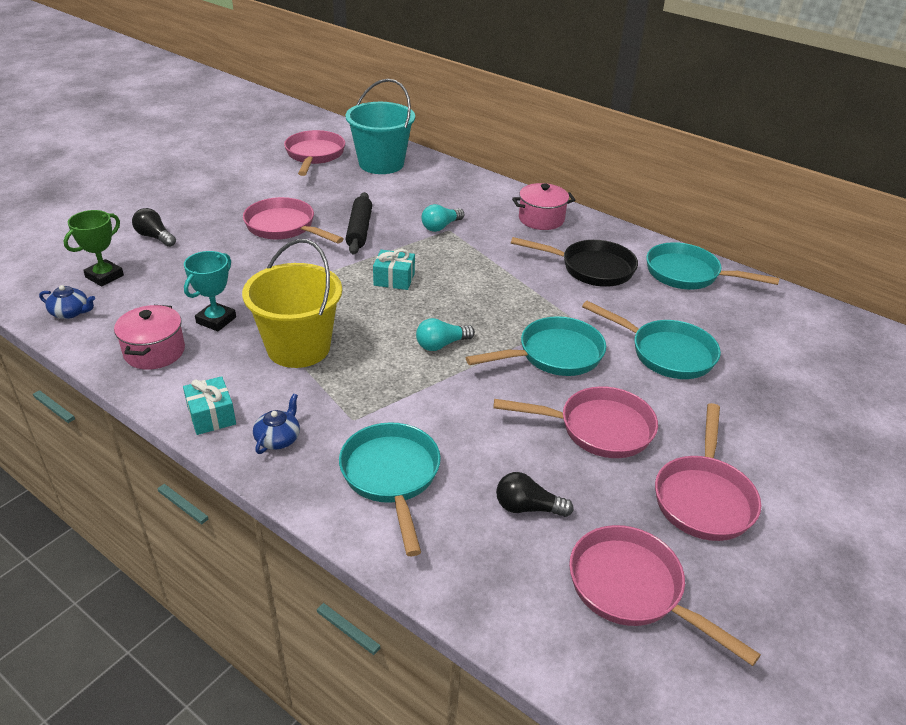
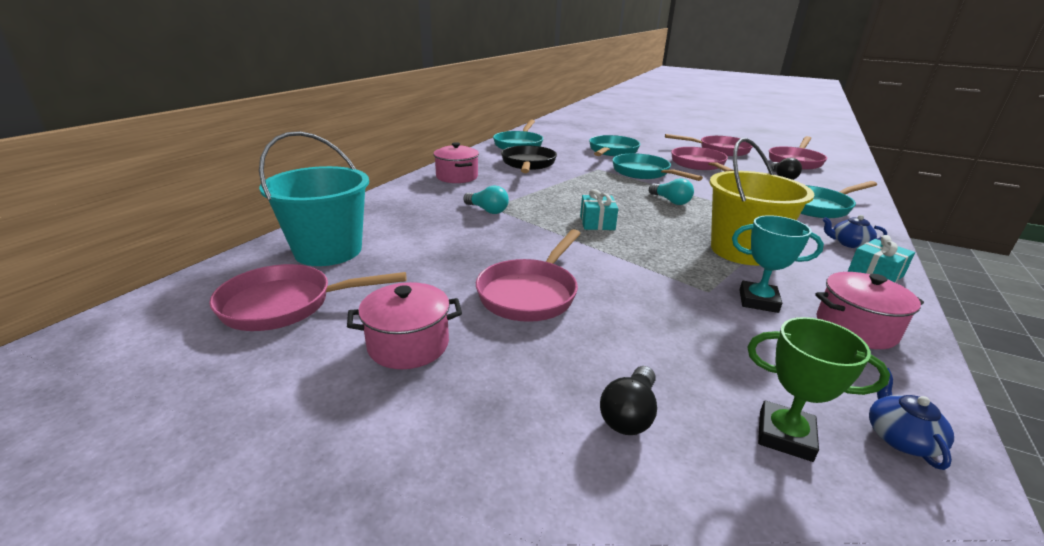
camera: 100 degrees left, 10 degrees down
(253, 186) = (408, 344): none -> pink pot
(359, 230) = (513, 246): black rolling pin -> none

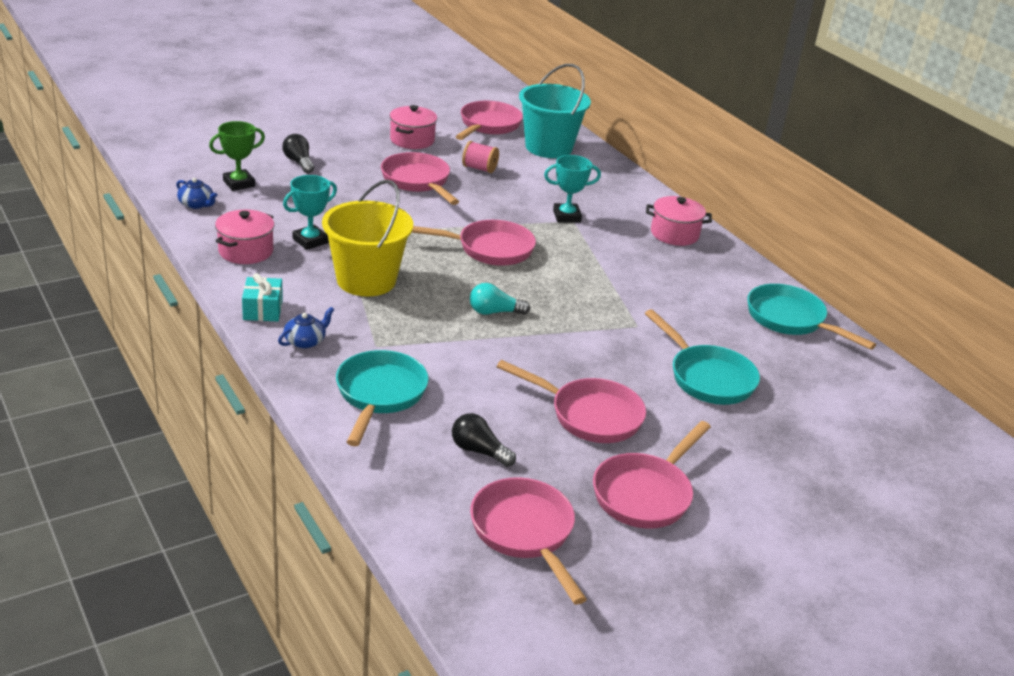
camera: 120 degrees right, 5 degrees up
(441, 270) = (479, 168): none -> pink spool
(487, 210) = (567, 216): turquoise light bulb -> turquoise trophy
(528, 164) = (691, 289): black pan -> none
(597, 223) = (489, 249): turquoise gift -> pink pan
(644, 173) = (594, 349): turquoise pan -> none

